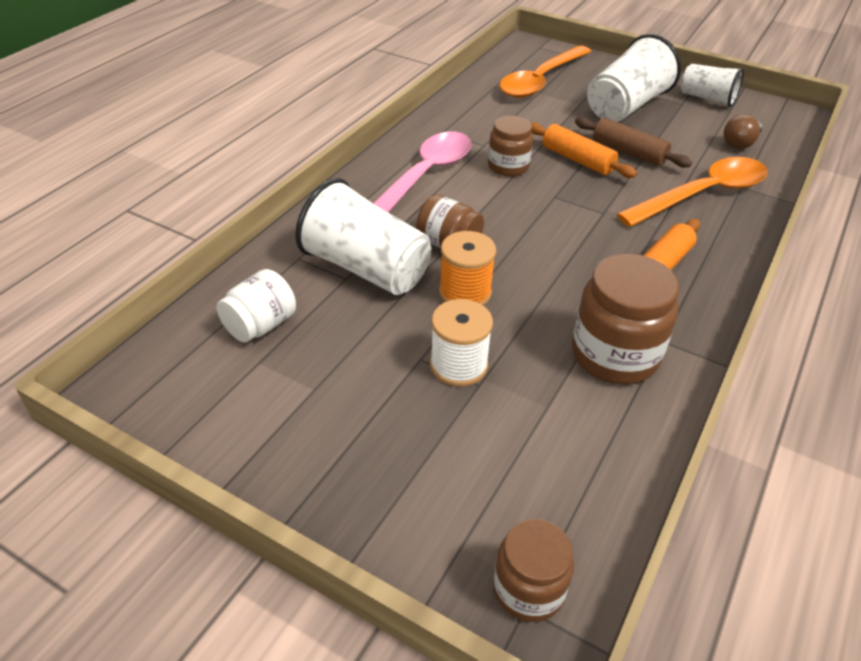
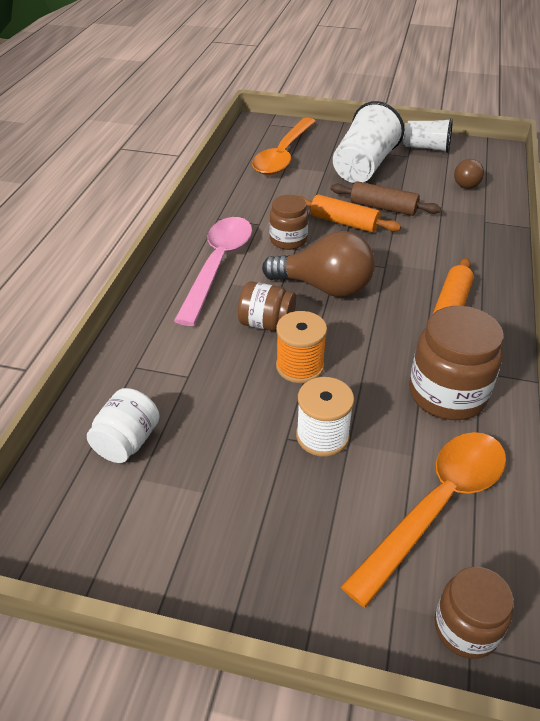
camera: 15 degrees left, 0 degrees up
(366, 268) = (203, 363): white cup -> none
(527, 221) = (325, 287): none -> brown light bulb
(702, 194) = (457, 234): orange spoon -> orange spoon (437, 506)

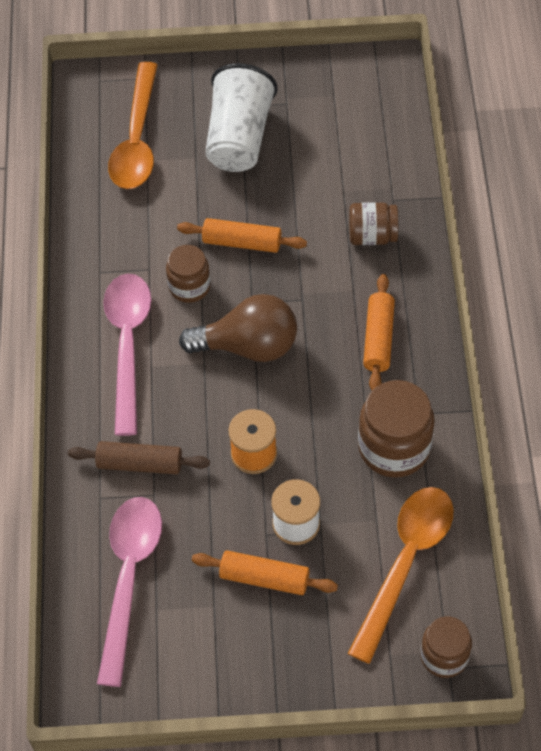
camera: 15 degrees left, 15 degrees up
(127, 441) = (129, 578): white jar -> pink spoon
(266, 323) = (205, 410): brown jar -> brown jar (372, 236)
(270, 478) = (264, 578): none -> orange rolling pin
(383, 207) = (278, 206): brown rolling pin -> brown rolling pin (140, 463)
(426, 148) = (304, 82): white cup -> none
(467, 183) = (364, 138): brown light bulb -> none

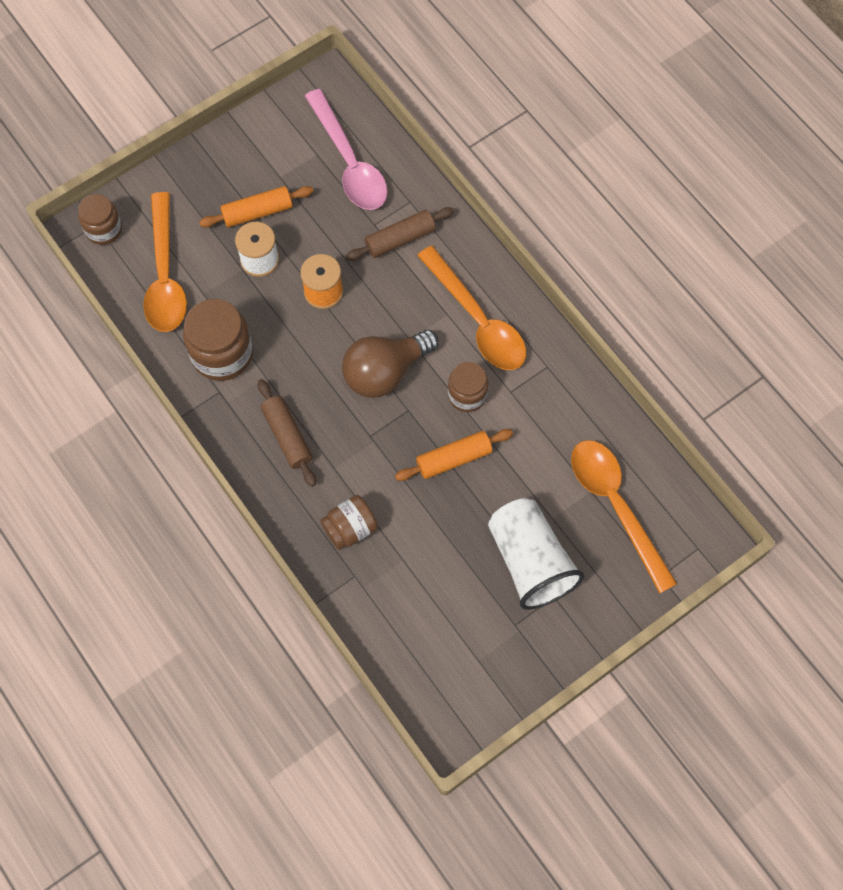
camera: 145 degrees right, 10 degrees up
(128, 345) = (477, 320): pink spoon -> orange spoon
(378, 338) = (287, 436): orange rolling pin -> brown rolling pin

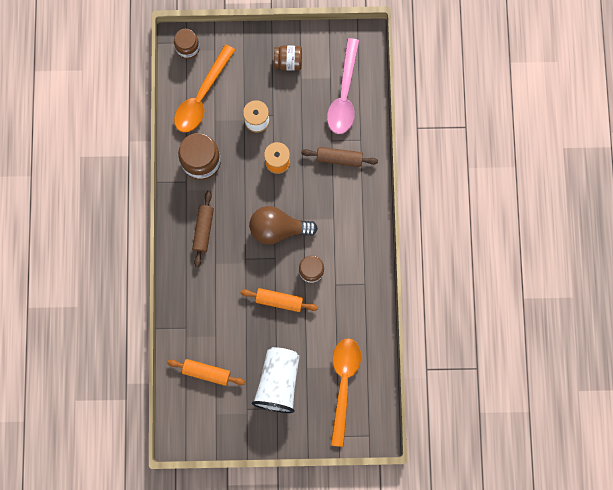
camera: 35 degrees right, 10 degrees up
(257, 212) = (274, 92): orange rolling pin -> orange rolling pin (206, 373)
(350, 528) = (200, 301): brown jar -> brown jar (288, 62)
(477, 320) = (347, 233): orange spoon -> none

